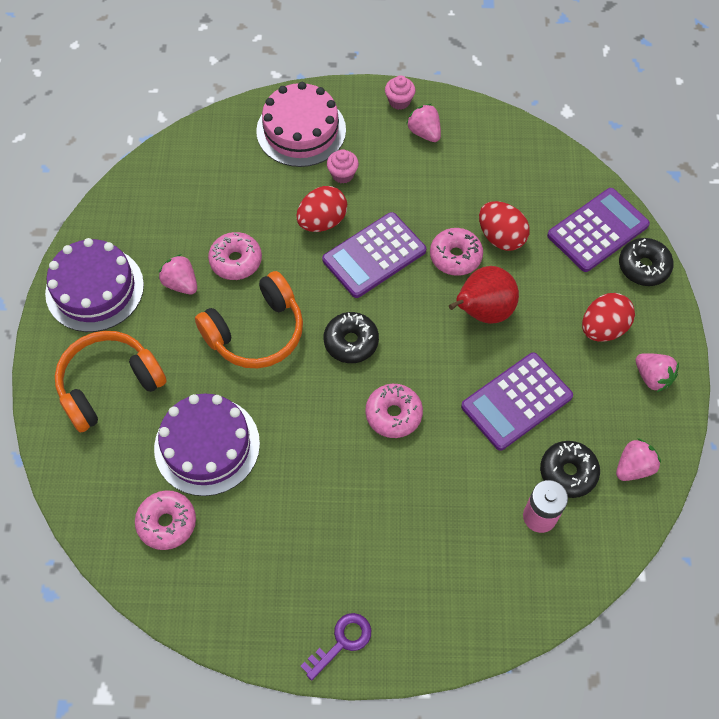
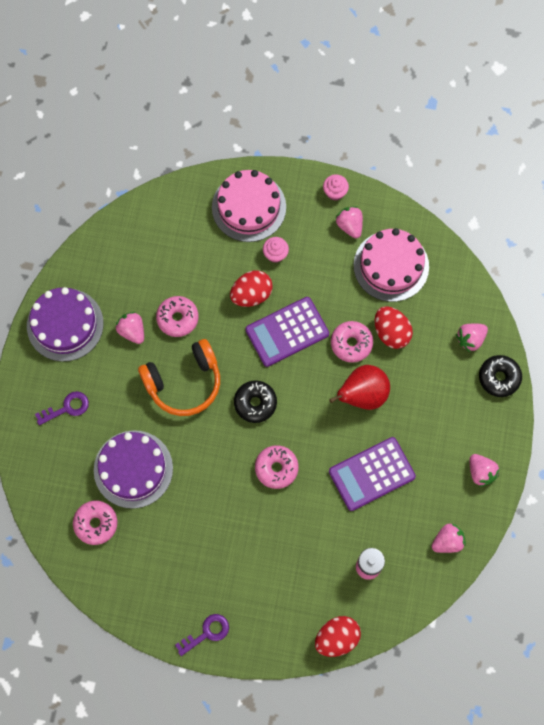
camera: 10 degrees right, 10 degrees up
(109, 385) = (67, 408): orange headphones -> purple key
(483, 167) = (391, 266): none -> pink cake
(568, 472) = (397, 537): black donut -> none
(597, 230) = (470, 339): purple calculator -> pink strawberry
(603, 328) = (453, 425): red egg -> red egg (337, 638)

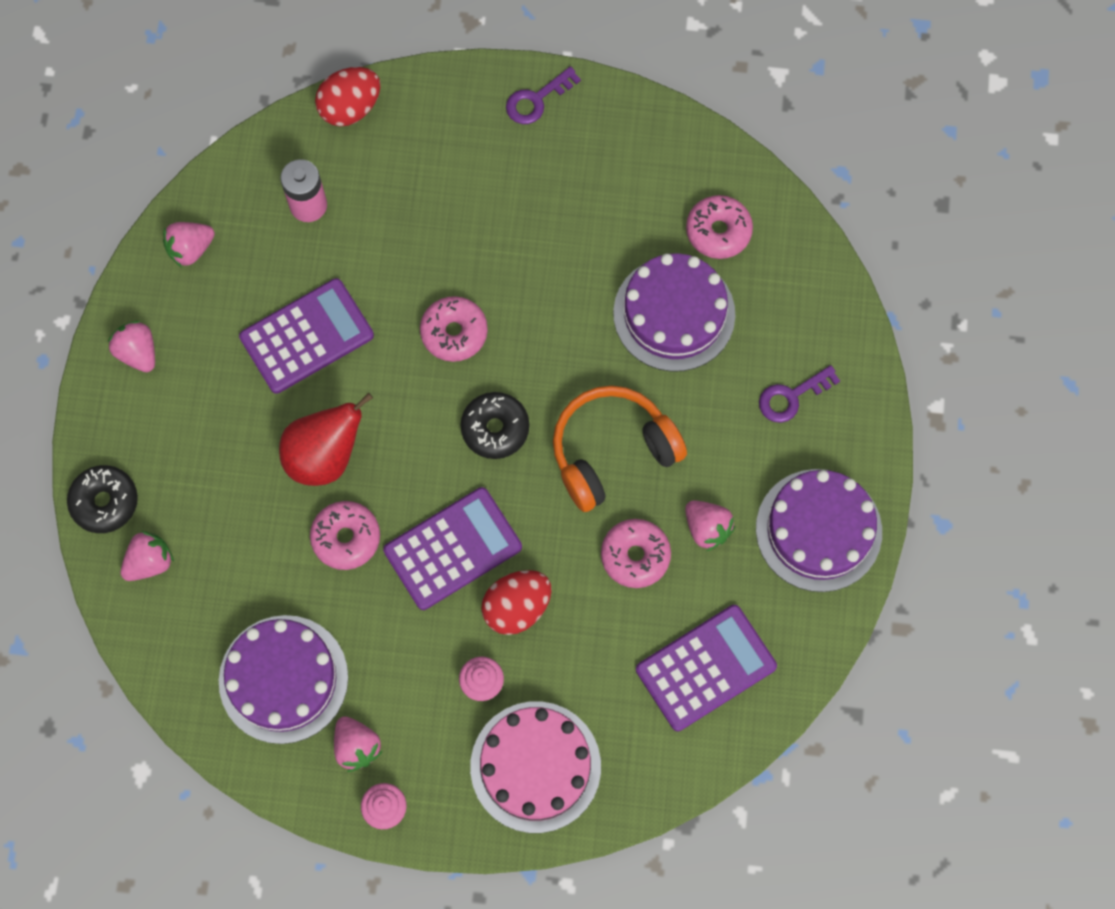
camera: 175 degrees right, 0 degrees up
(145, 252) = (705, 667): none -> purple calculator
(391, 266) = (283, 679): pink cake -> purple cake
(391, 332) = (281, 562): red egg -> none

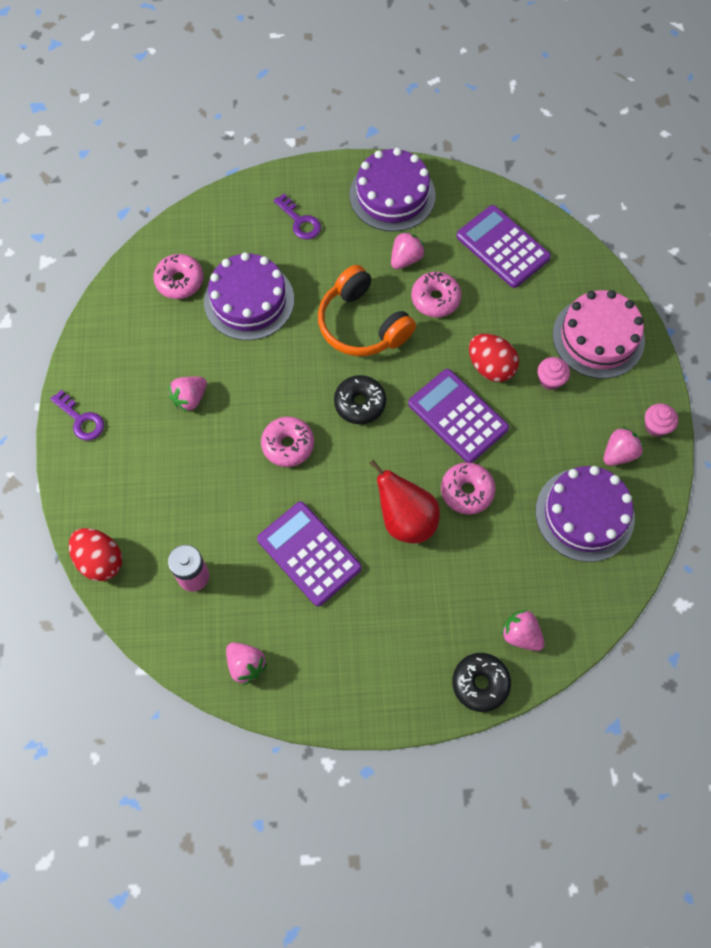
camera: 100 degrees left, 5 degrees down
(138, 352) = (346, 687): pink strawberry -> pink strawberry (190, 398)

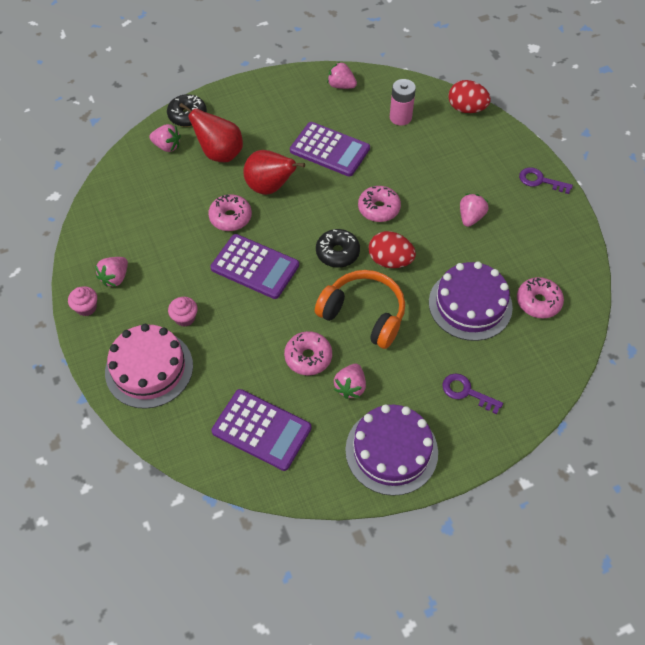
camera: 160 degrees right, 10 degrees down
(453, 597) = (219, 153): none -> red pear
(490, 367) = (239, 313): red egg -> red egg (390, 261)
(584, 514) = (136, 228): purple cake -> none

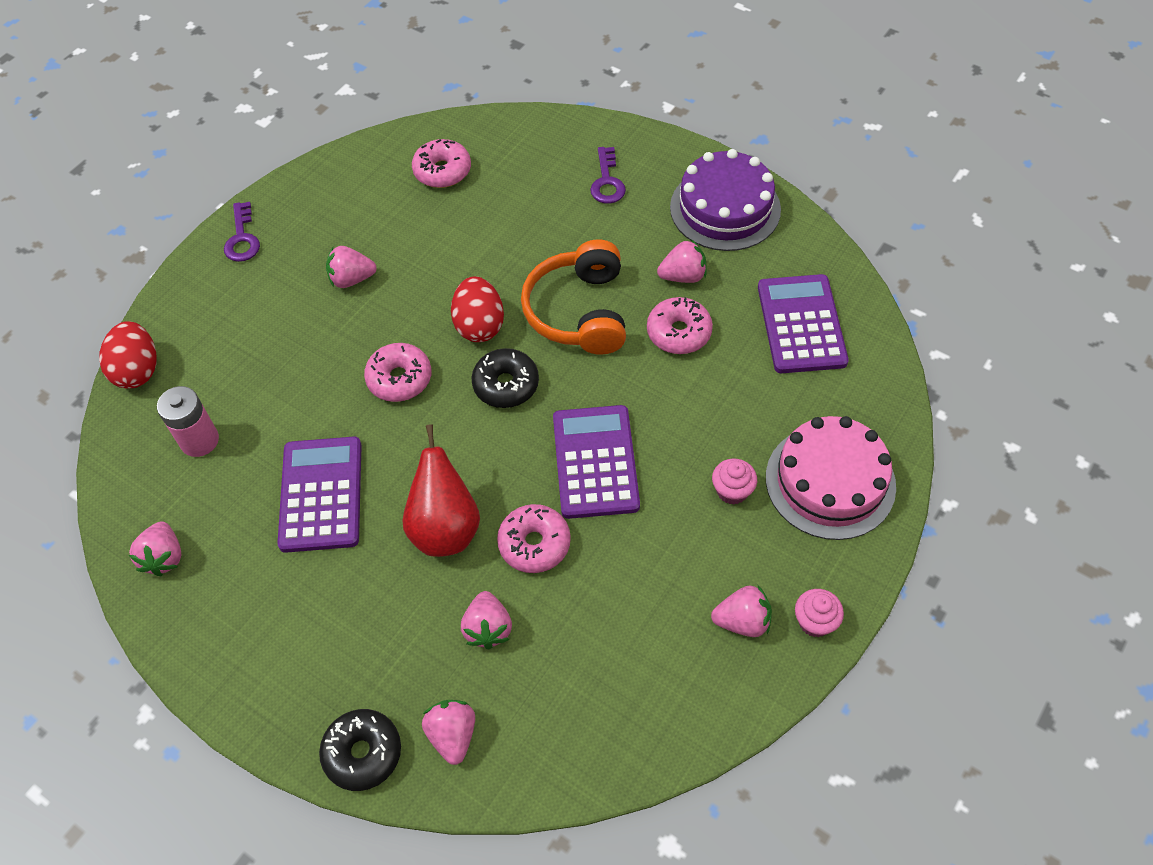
camera: 120 degrees left, 0 degrees up
(203, 180) = (488, 628): none -> pink strawberry
(219, 153) = (419, 642): red pear -> none
(470, 304) = (489, 224): purple cake -> none

